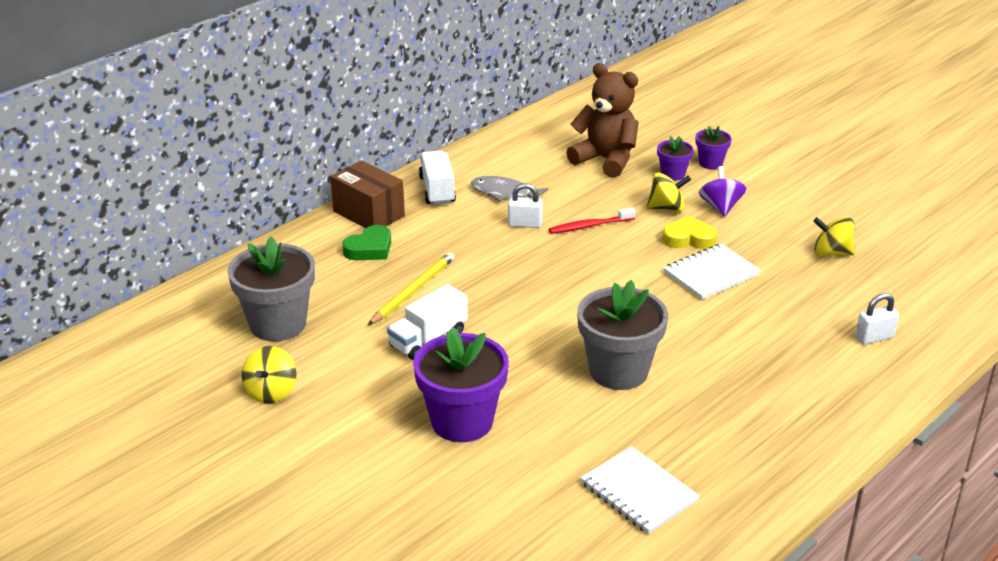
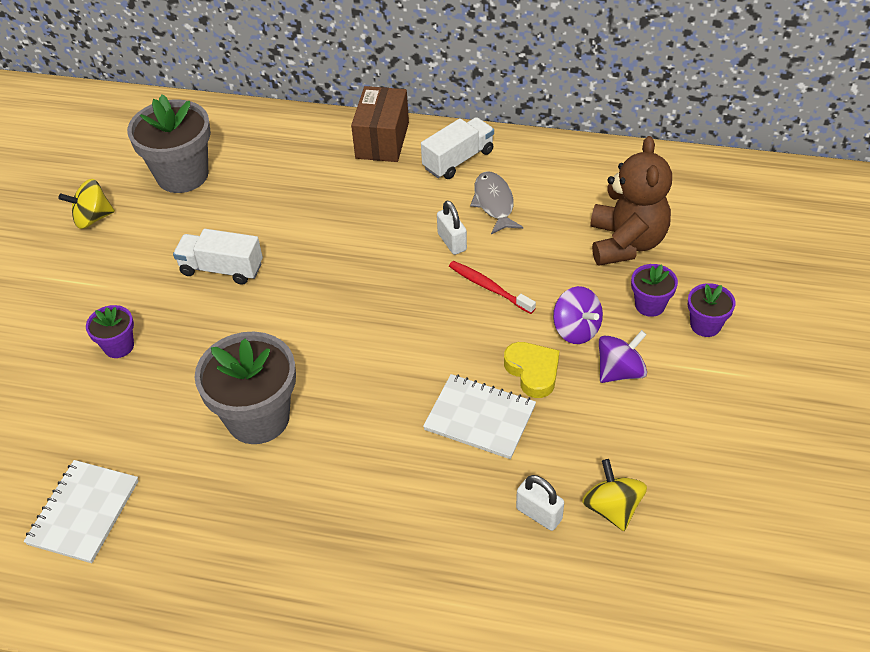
camera: 60 degrees right, 15 degrees up
(369, 249) = (329, 168): green heart -> none
(413, 291) = (285, 225): yellow pencil -> none
(462, 421) = (119, 346): purple flower pot -> purple flower pot, size x0.50
(667, 208) = (576, 330): yellow spinning top -> purple spinning top
(874, 337) = (467, 613): white padlock -> white padlock (539, 514)

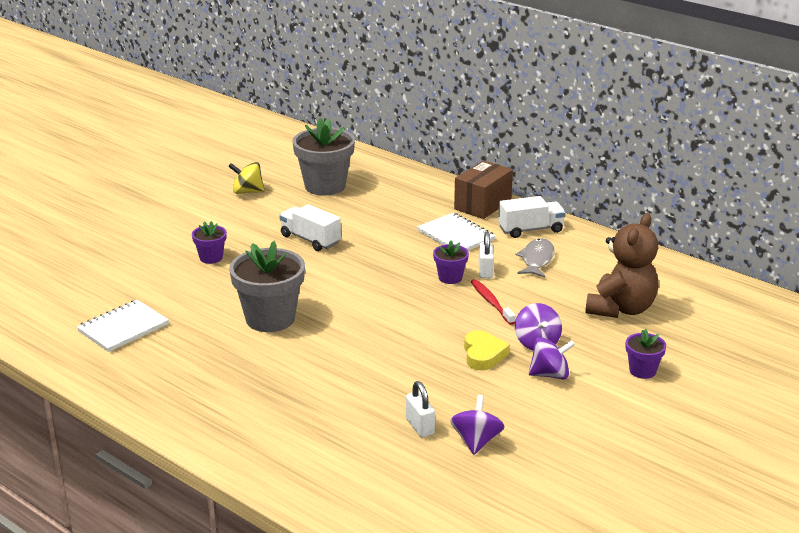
camera: 25 degrees right, 20 degrees down
(480, 418) = (422, 366): white notebook -> white notebook (456, 235)
(612, 508) = (476, 441): yellow spinning top -> purple spinning top
(650, 305) = (607, 347): purple flower pot -> purple flower pot (450, 278)

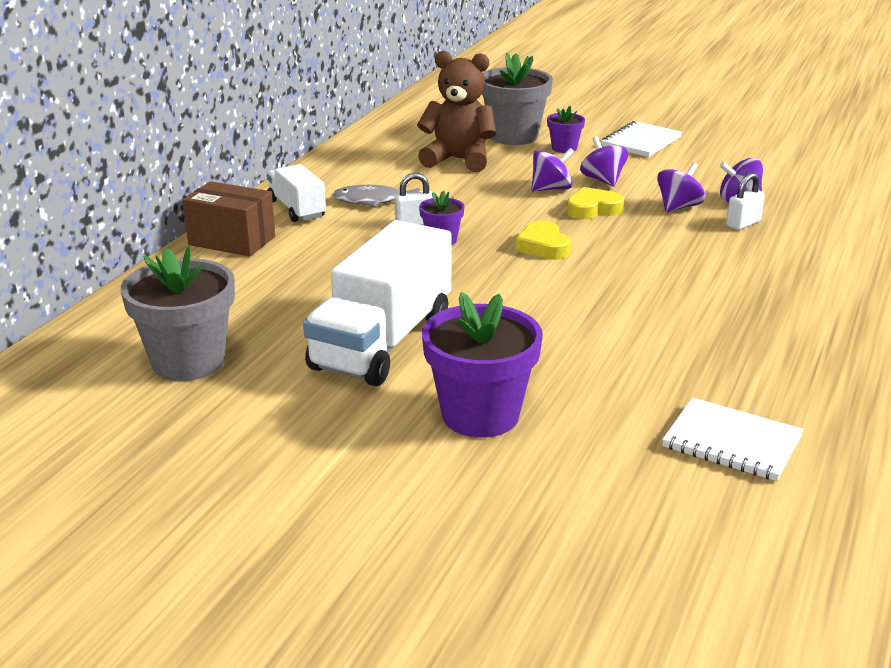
camera: 105 degrees left, 0 degrees up
(211, 258) = (480, 415): purple flower pot -> purple flower pot, size x1.98
(247, 192) = (223, 432): yellow spinning top -> none
(270, 319) = (616, 333): grey flower pot -> grey flower pot (513, 136)
(310, 240) = (382, 343): white truck -> white truck, size x1.83
(419, 317) = (543, 246): none -> yellow heart
(456, 235) = (328, 248): white notebook -> white notebook (641, 142)
(471, 401) = (678, 207): none -> purple spinning top
(491, 302) = (484, 214): red toothbrush -> none

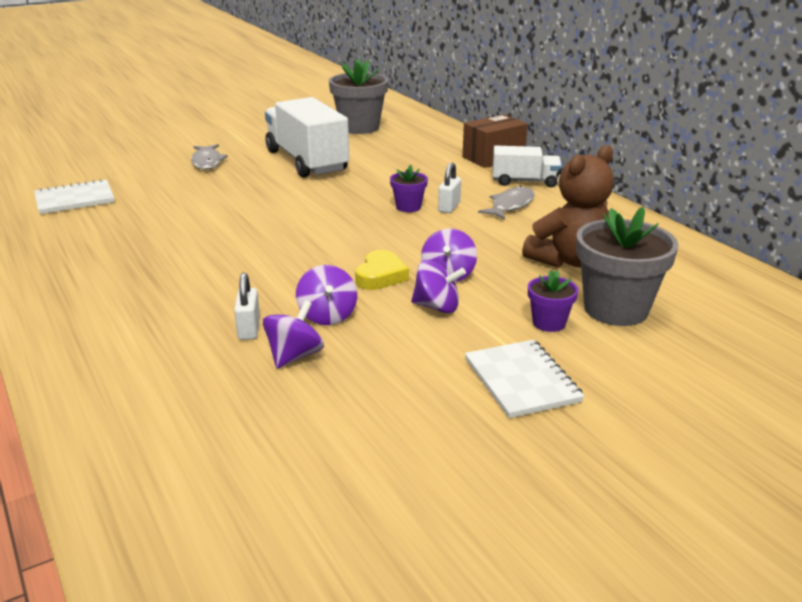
camera: 125 degrees right, 0 degrees up
(480, 415) = (207, 162): purple flower pot -> grey fish
(543, 246) = (347, 233): yellow heart -> none

